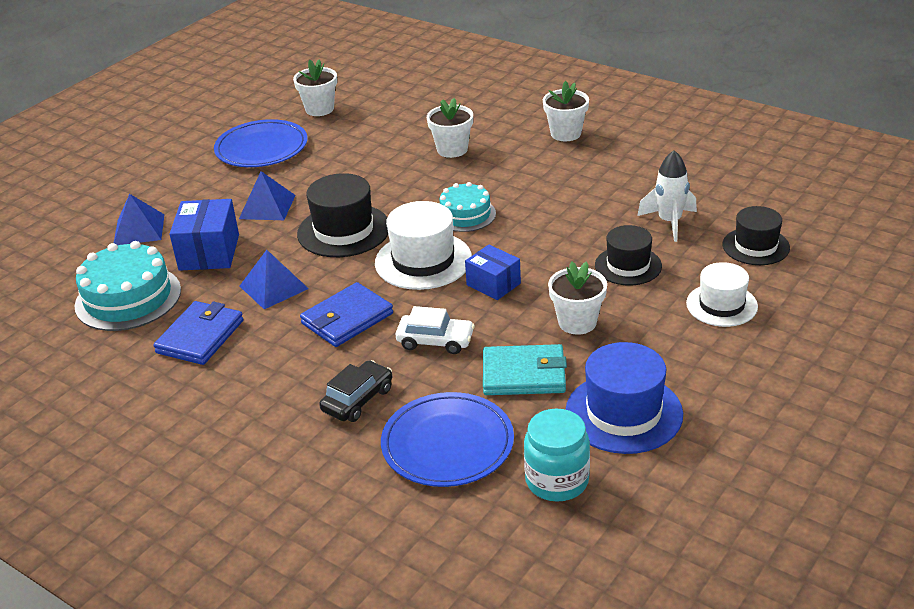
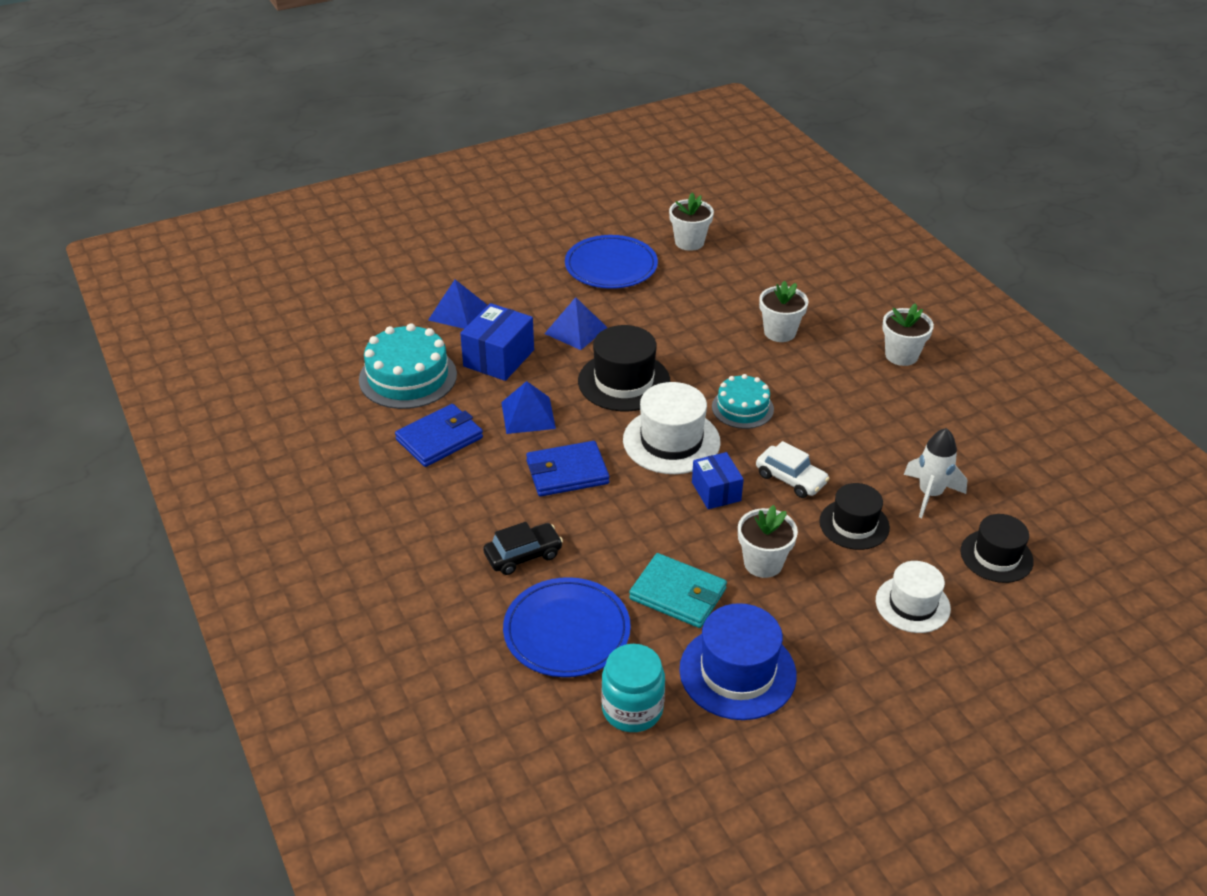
camera: 25 degrees right, 5 degrees up
(435, 341) = (625, 527): white car -> white car (791, 479)

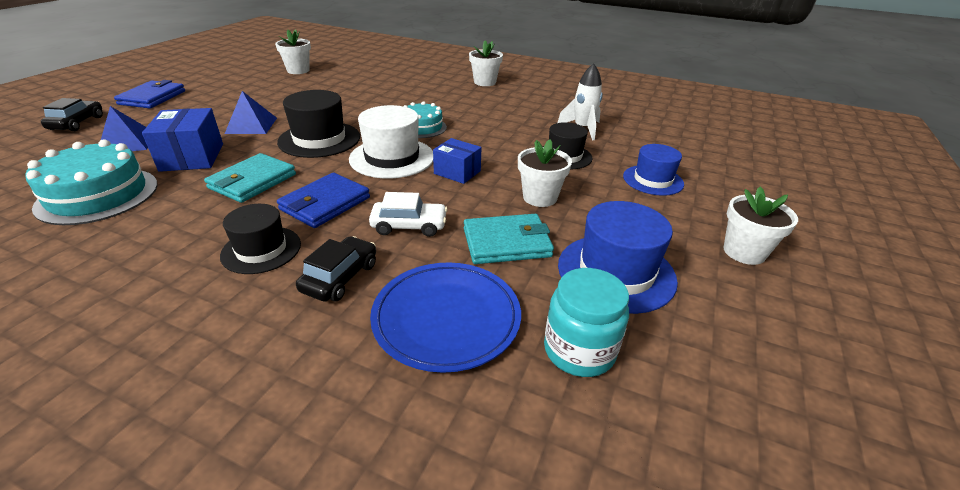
camera: 40 degrees left, 5 degrees down
(431, 262) = (77, 123): none -> black car
(439, 439) = (169, 226): blue wallet -> blue wallet (152, 98)
(528, 415) = (253, 181): blue pyramid -> turquoise wallet
(611, 266) = (250, 91): blue plate -> none
(780, 332) = (403, 91): white flower pot -> white flower pot (744, 252)
(791, 479) = (497, 149): white car -> white car (409, 226)
(912, 604) = (653, 180): white hat -> blue hat
(996, 556) = (654, 141): black hat -> black hat (261, 250)

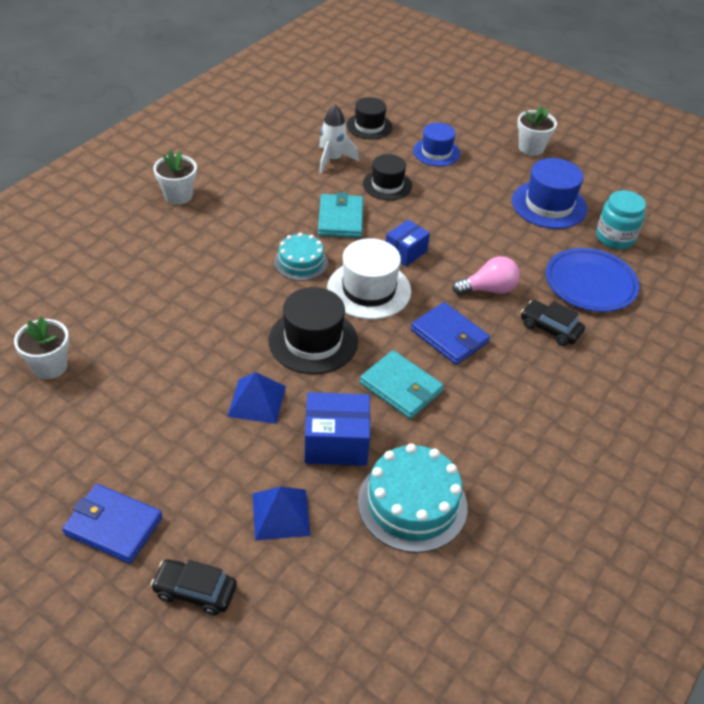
camera: 80 degrees left, 10 degrees up
(261, 250) = (514, 372): black hat -> black hat (369, 126)
(409, 226) = (488, 289): white car -> pink light bulb
(506, 242) = (514, 244): turquoise wallet -> turquoise wallet (340, 219)
(540, 197) = (455, 215): white flower pot -> none

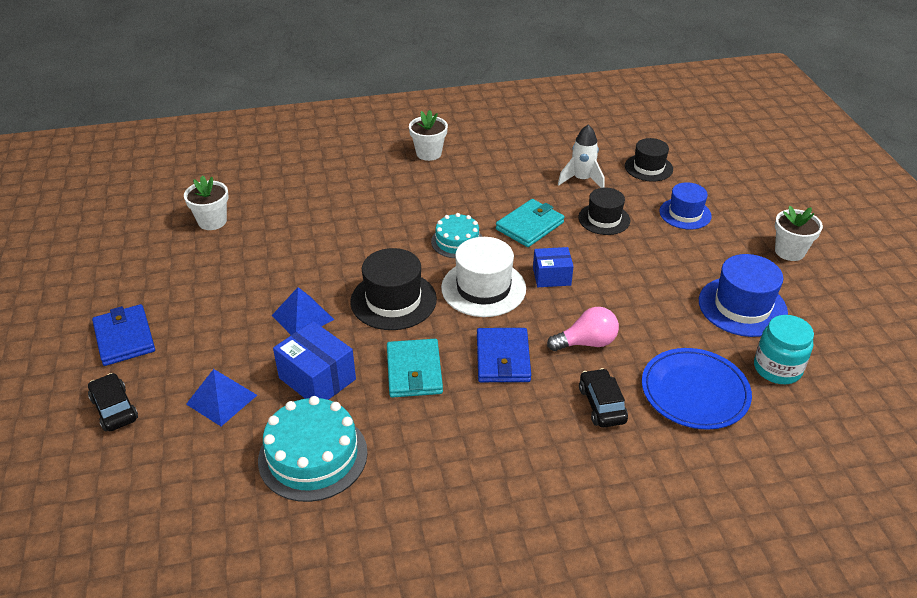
camera: 45 degrees right, 5 degrees down
(488, 289) = (586, 343): pink light bulb -> pink light bulb turned 45 degrees counterclockwise

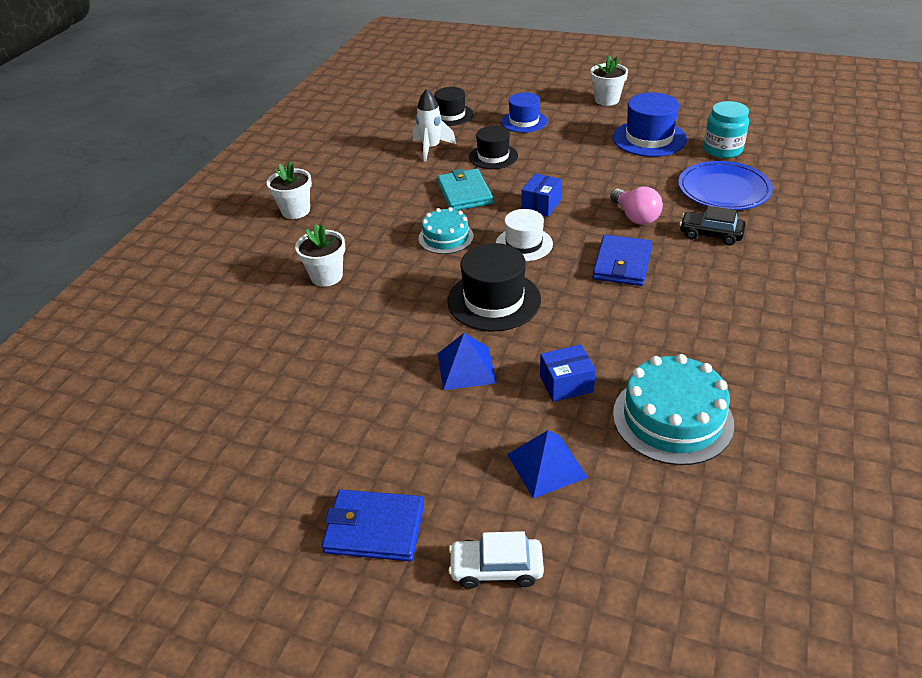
camera: 55 degrees left, 0 degrees up
(114, 409) = (496, 568): black car -> white car
(212, 221) = (232, 393): white flower pot -> white flower pot (326, 276)
(317, 379) = (566, 384): blue box -> blue box, size x0.66
(414, 371) = (601, 318): turquoise wallet -> none
(483, 288) = (524, 244): white hat -> white hat, size x0.67
(503, 358) = (622, 264): blue wallet -> blue wallet turned 75 degrees clockwise
(586, 343) = (635, 217): pink light bulb -> pink light bulb turned 135 degrees clockwise

